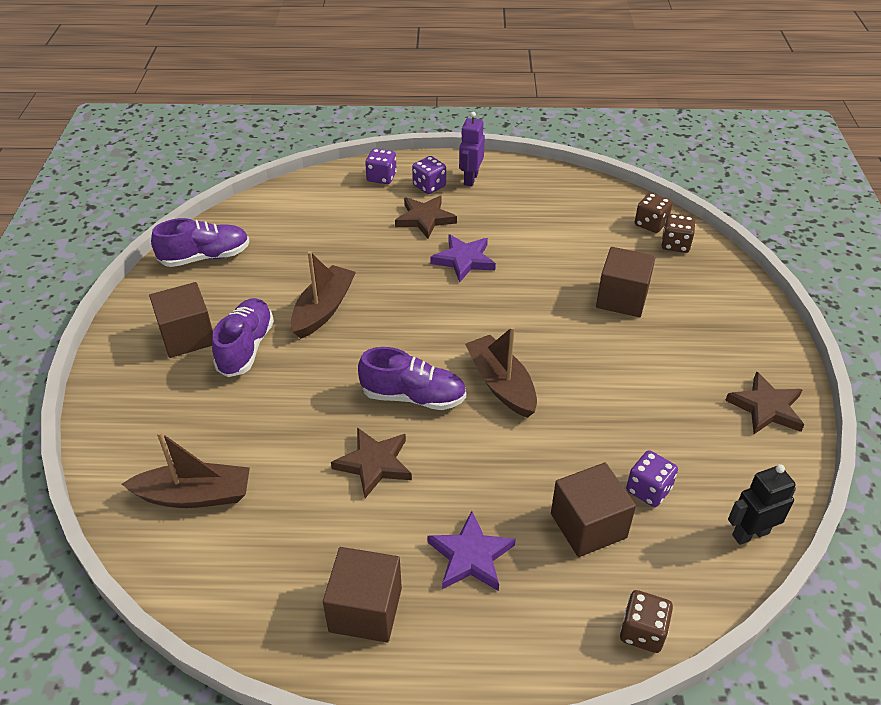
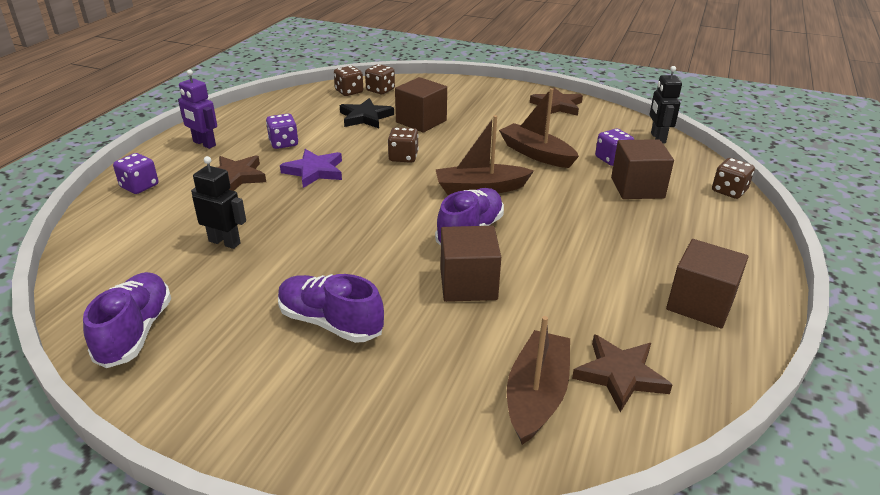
camera: 70 degrees left, 10 degrees down
(187, 336) = (274, 368): brown cube -> brown cube (468, 284)
(323, 309) = (313, 259): brown boat -> brown boat (536, 154)
(326, 253) = (225, 242): none -> black robot
(374, 464) = (541, 268): brown star -> brown star (620, 375)
(429, 186) = (188, 165): purple dice -> purple dice (283, 143)
(471, 556) = (654, 241): purple star -> none
(530, 309) = (403, 157): none -> brown dice
(599, 255) = (365, 117): none -> black star

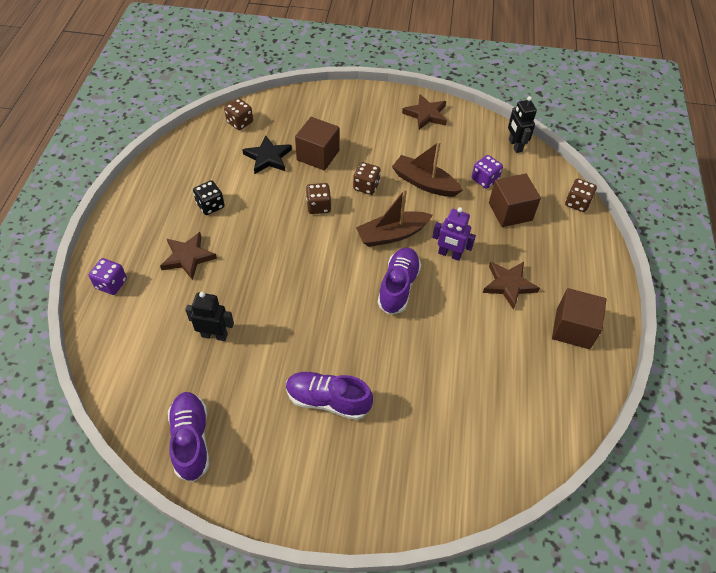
camera: 15 degrees left, 20 degrees up
(204, 144) = (140, 218): purple robot -> purple robot (449, 254)
(283, 143) = (210, 205): purple dice -> black dice
(314, 171) = (251, 237): purple star -> none
(380, 90) = (267, 115): brown dice -> brown dice (366, 186)
(468, 284) = (412, 342): brown cube -> none
(536, 395) = (484, 434): brown boat -> none
(620, 375) = (532, 405): brown star -> brown star (509, 285)

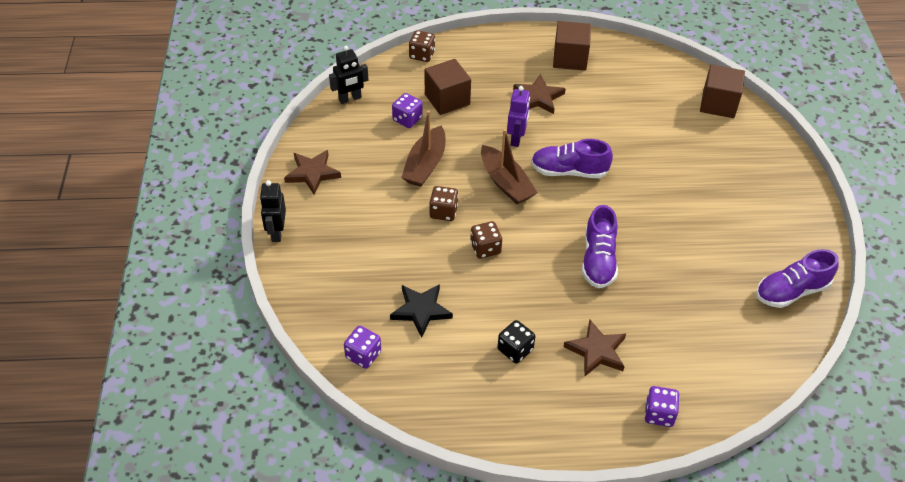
camera: 100 degrees left, 5 degrees down
(214, 335) = (681, 301): black robot -> black robot (276, 232)
(240, 122) = (363, 355): brown dice -> purple dice
(318, 155) = (405, 262): brown cube -> brown cube (718, 104)
(328, 400) = (708, 204): purple shoe -> purple shoe (598, 260)

